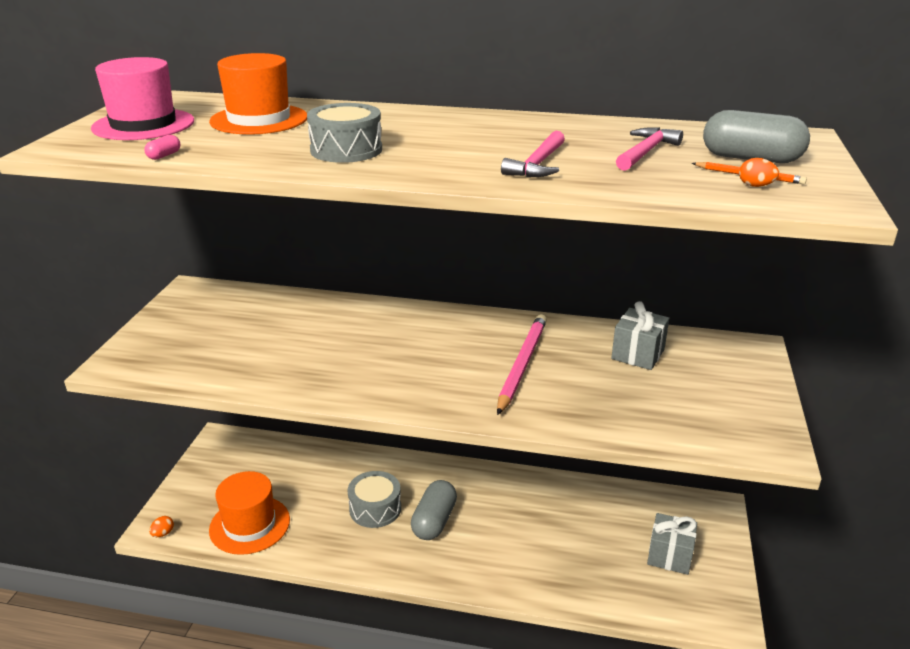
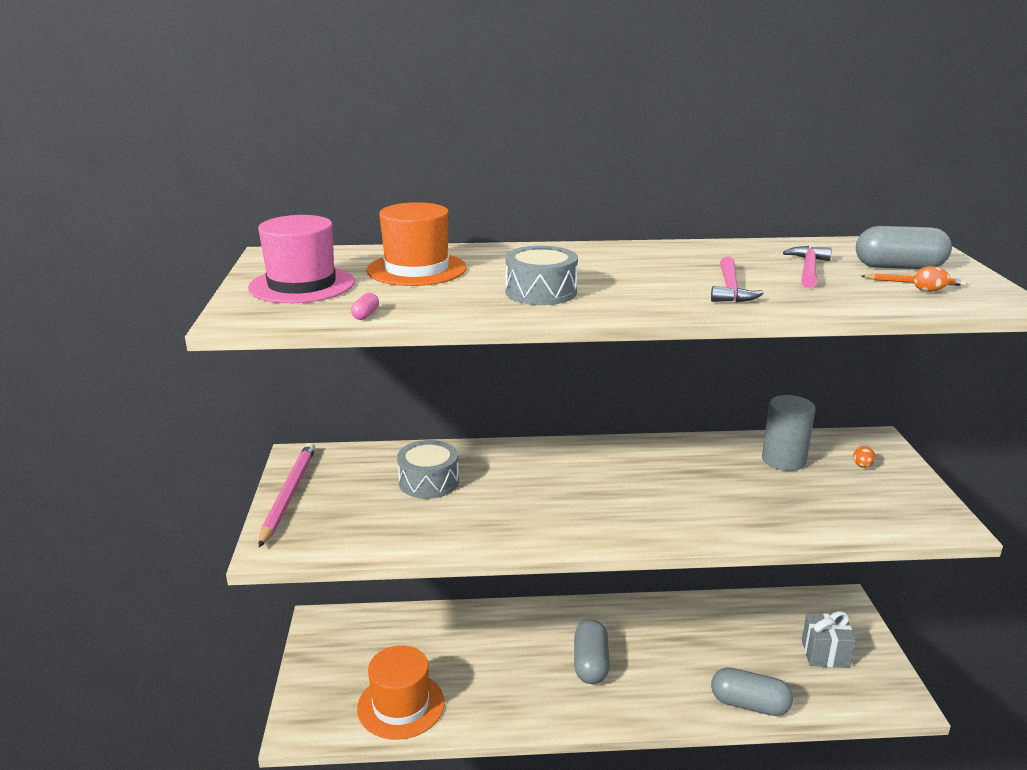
camera: 15 degrees left, 5 degrees down
(163, 533) = (309, 734): orange egg -> orange egg (862, 466)
(375, 509) = (525, 663): grey drum -> grey drum (429, 482)
(522, 364) = (687, 485): pink pencil -> pink pencil (288, 495)
(566, 589) = (749, 704): none -> grey capsule
(638, 354) = (783, 460): grey gift -> grey cylinder

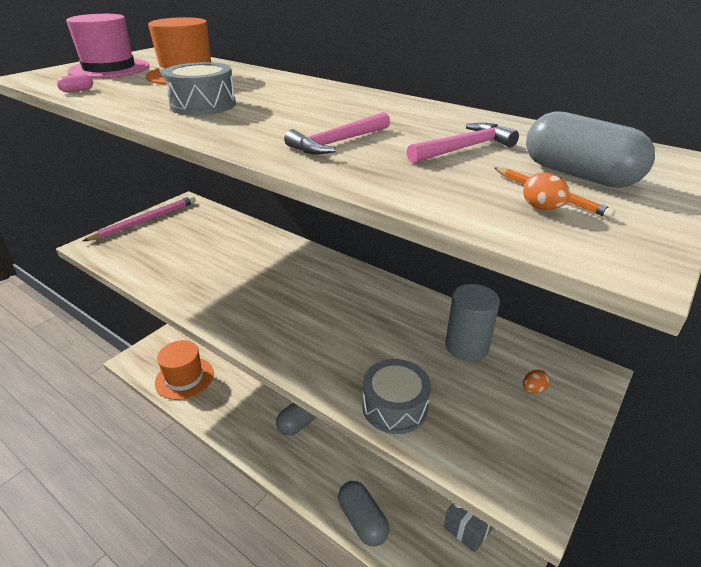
camera: 40 degrees right, 10 degrees up
(429, 482) = (215, 245): grey drum -> grey drum (394, 406)

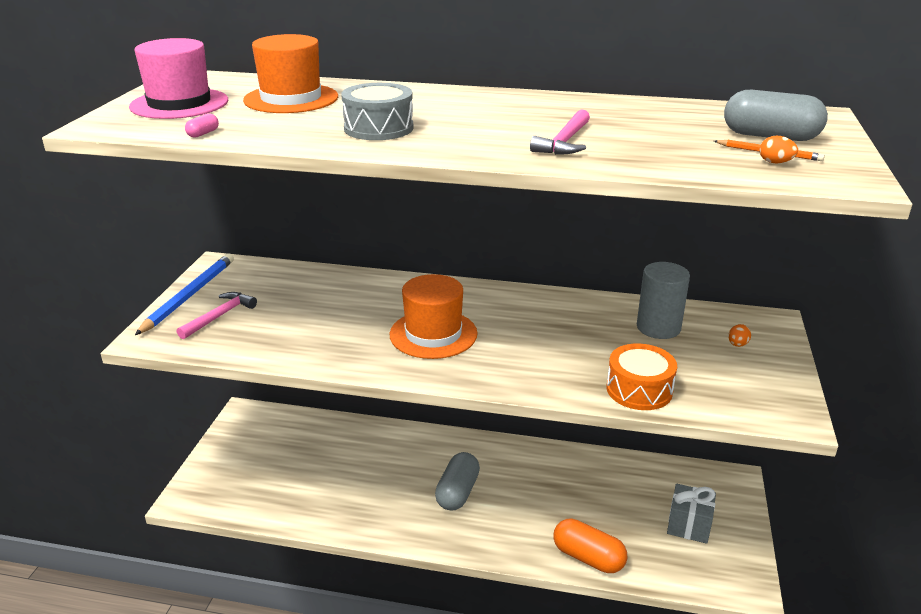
camera: 25 degrees left, 5 degrees down
(145, 221) = (189, 296): pink pencil -> blue pencil
(184, 378) = (277, 496): orange hat -> orange hat (433, 334)
(362, 520) = (588, 557): grey capsule -> orange capsule
(394, 406) = (639, 390): grey drum -> orange drum
(464, 148) = (668, 130): pink hammer -> pink hammer (220, 316)

